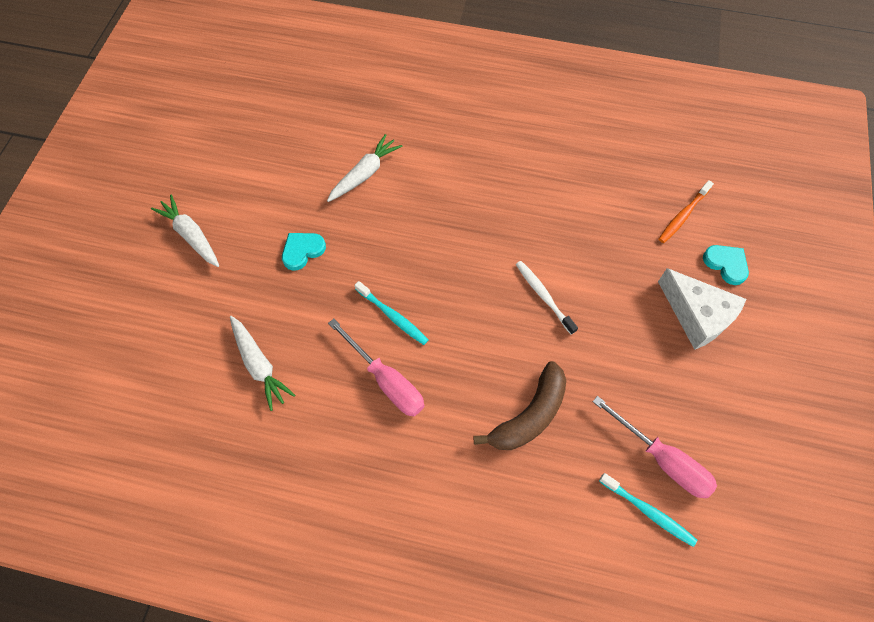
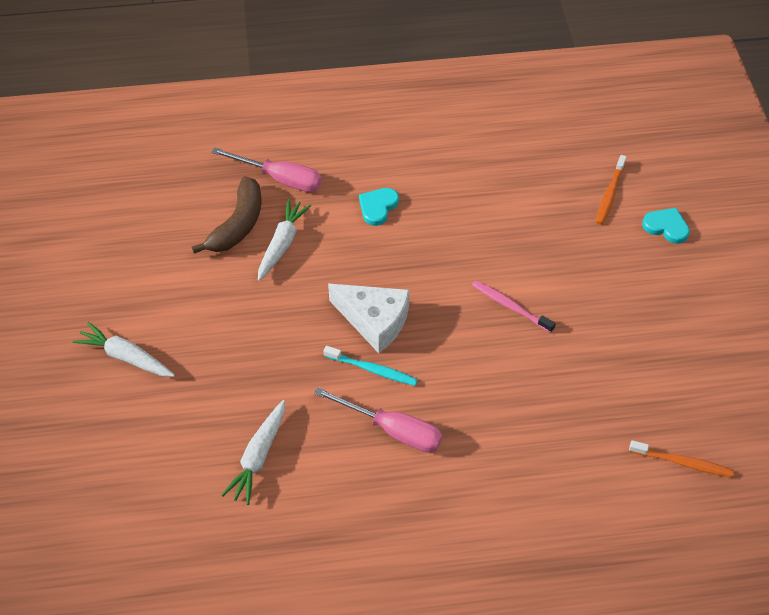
camera: 20 degrees left, 10 degrees down
(259, 365) = (259, 456): white carrot -> white carrot turned 75 degrees clockwise
(302, 251) = (252, 336): turquoise heart -> turquoise heart (378, 207)
(529, 415) = (542, 416): brown banana -> brown banana (238, 224)
(543, 296) = (510, 306): white toothbrush -> pink toothbrush
(648, 511) = (682, 462): turquoise toothbrush -> orange toothbrush
(662, 459) = (677, 414): pink screwdriver -> pink screwdriver (280, 179)
(697, 315) = (658, 280): white cheese -> white cheese (374, 321)

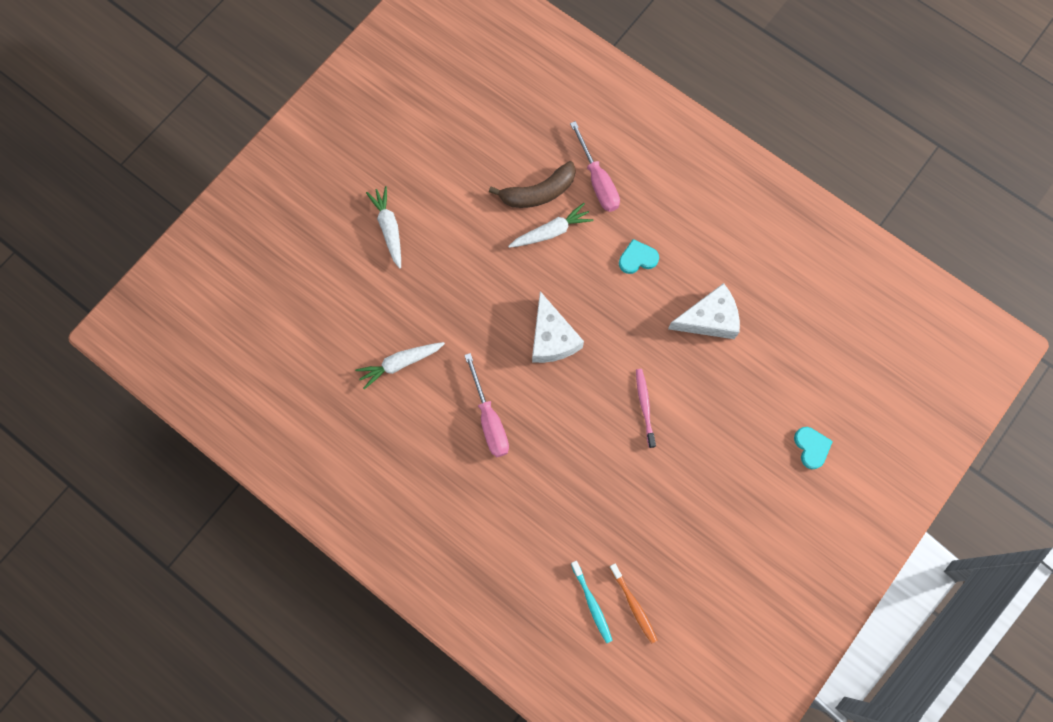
camera: 45 degrees right, 20 degrees up
(372, 369) = (517, 369): turquoise toothbrush -> turquoise toothbrush (591, 603)
(484, 204) = (709, 319): none -> white cheese
(610, 194) = (801, 388): orange toothbrush -> none

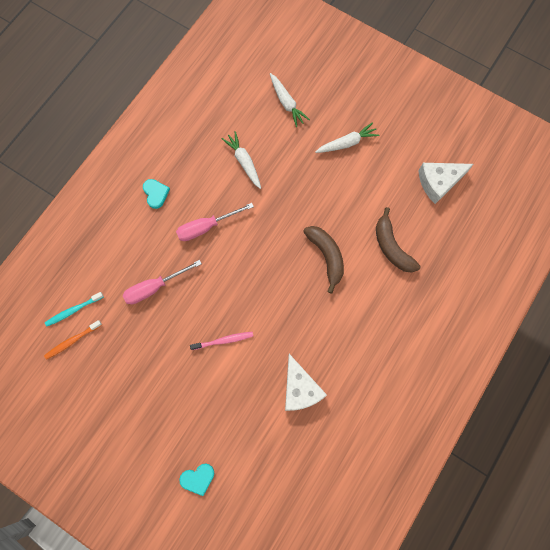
camera: 85 degrees right, 0 degrees up
(544, 271) = (326, 256): none -> brown banana
(551, 231) = (360, 259): white carrot -> white carrot (286, 103)
(552, 338) = (273, 266): white cheese -> white cheese (438, 182)
(597, 181) = (408, 292): pink screwdriver -> pink screwdriver (154, 287)
(637, 258) = (345, 328): turquoise heart -> turquoise heart (156, 194)

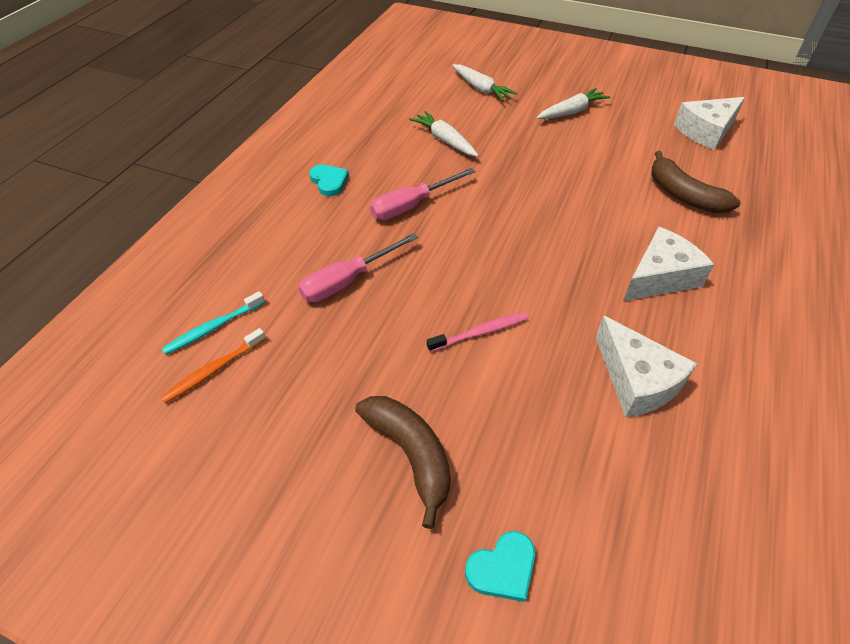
camera: 10 degrees left, 25 degrees down
(326, 256) = (598, 215): brown banana -> brown banana (410, 454)
(345, 317) = (660, 277): none -> white cheese

